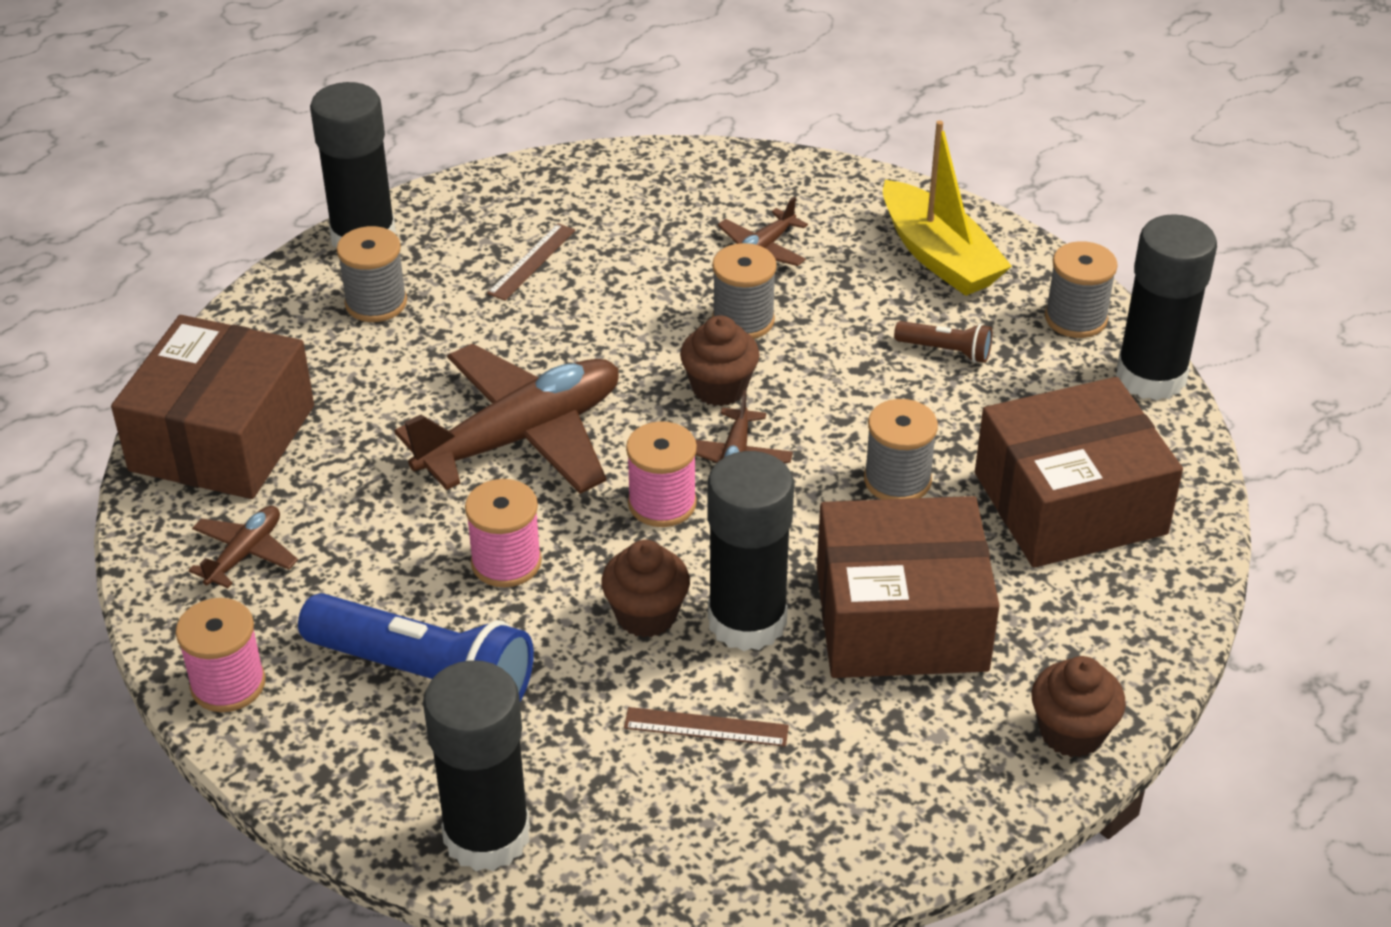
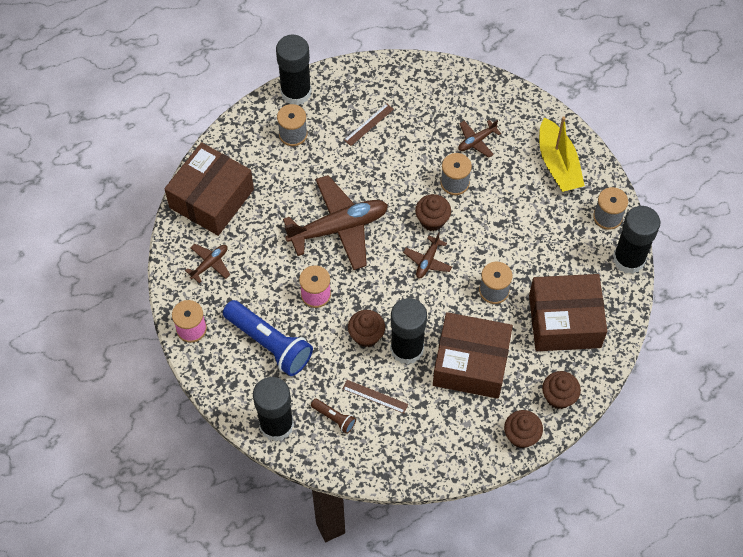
camera: 15 degrees right, 20 degrees up
(662, 503) = (389, 279): pink spool -> none
(945, 351) = (541, 222): brown flashlight -> brown flashlight (334, 418)
(1120, 641) = (558, 397): none -> brown cupcake

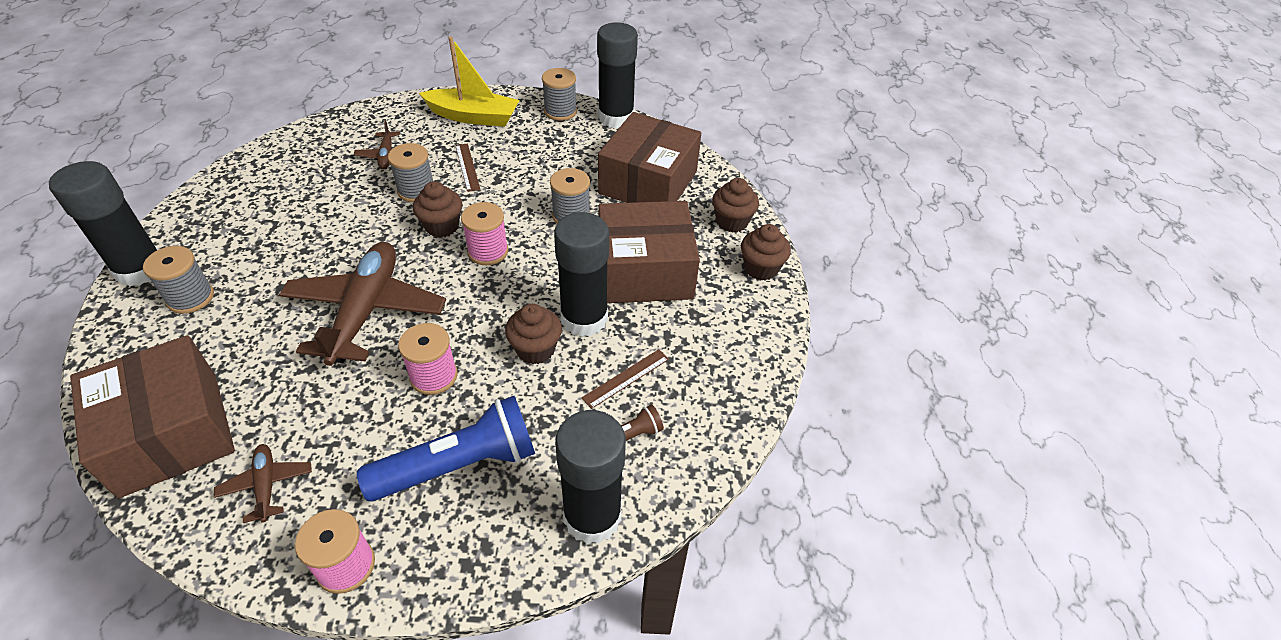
camera: 65 degrees left, 15 degrees down
(368, 124) = (266, 225): brown ruler -> brown ruler (467, 167)
(427, 261) = (488, 251): brown plane -> pink spool
(471, 363) = (645, 271): brown box -> brown box turned 45 degrees clockwise

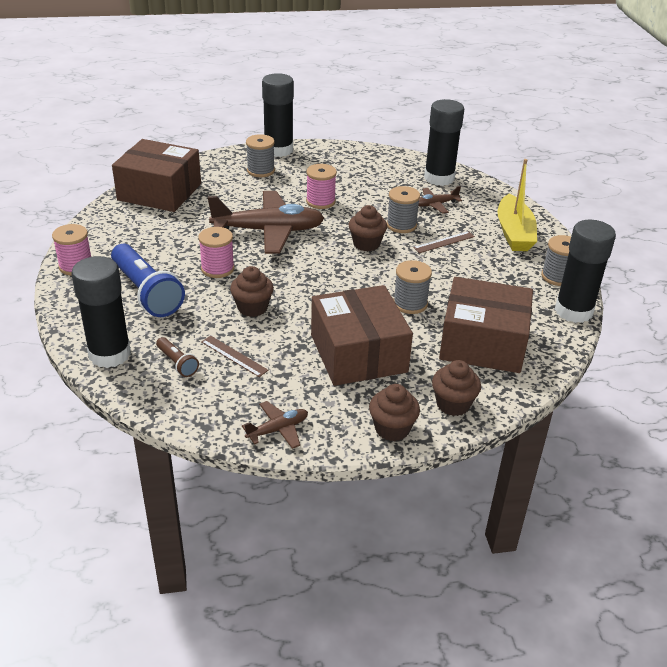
camera: 80 degrees right, 10 degrees down
(169, 433) = (159, 192): brown box -> brown box turned 60 degrees clockwise
(266, 485) = (127, 229): brown plane -> brown plane (278, 430)
(488, 251) = (347, 269): pink spool -> pink spool (320, 201)
(584, 318) = (291, 327): black glue stick -> black glue stick (439, 178)

